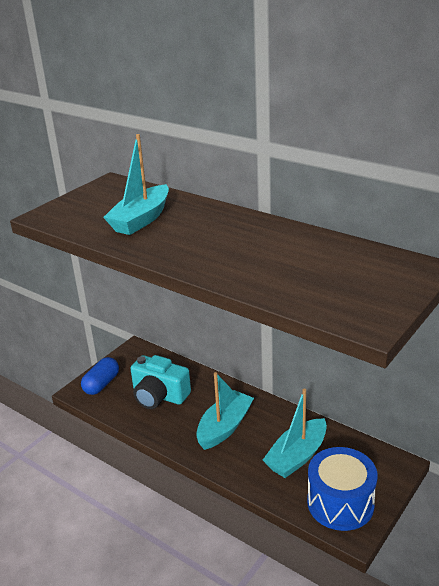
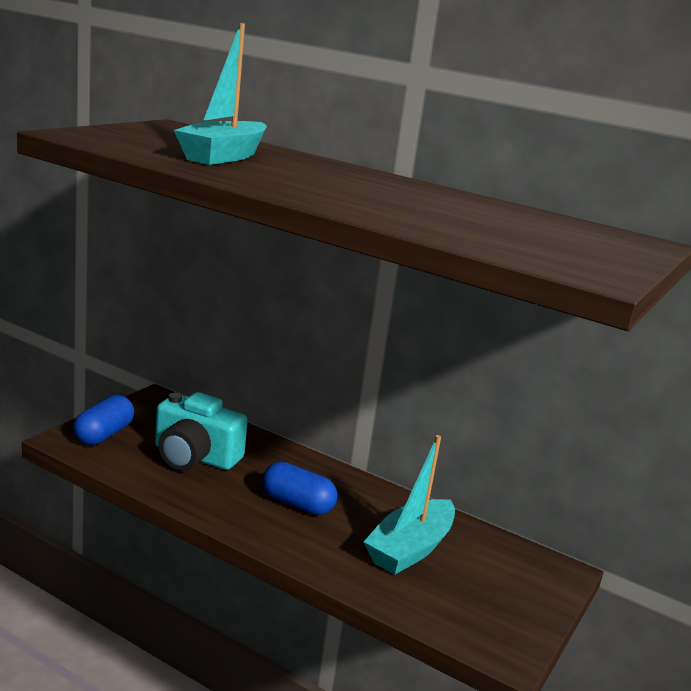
camera: 10 degrees left, 10 degrees down
(224, 427) = (297, 504): turquoise boat -> blue capsule
(340, 503) = (482, 613): blue drum -> none

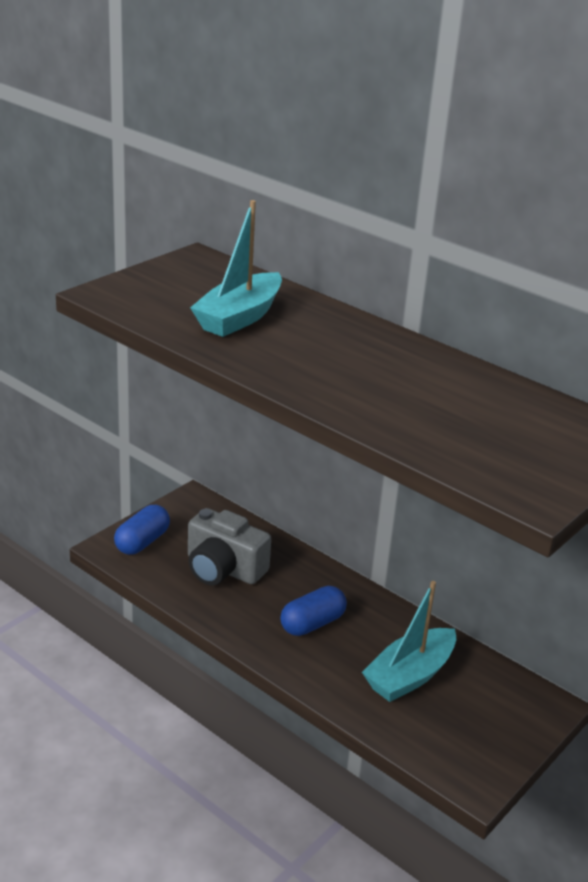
camera: 10 degrees right, 10 degrees up
(194, 457) = (223, 568): turquoise camera -> grey camera
(297, 504) = (312, 623): blue capsule -> blue capsule turned 75 degrees counterclockwise

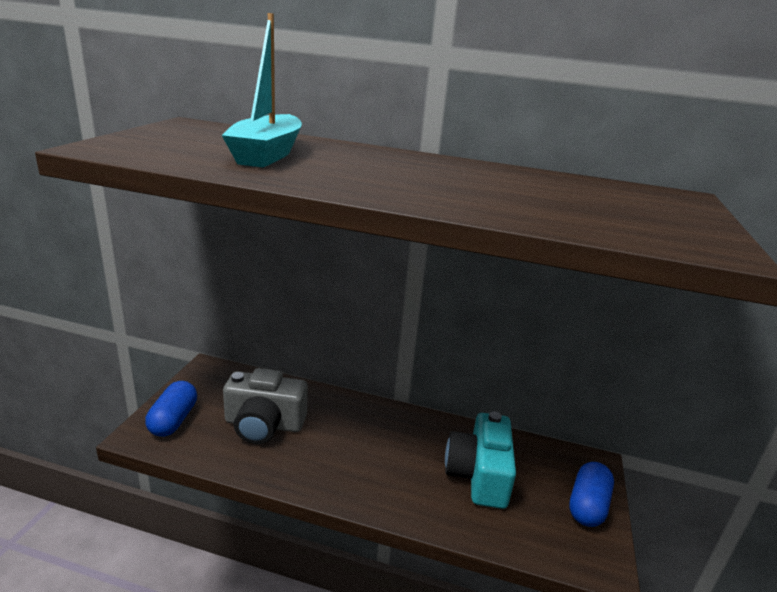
camera: 25 degrees left, 5 degrees down
(312, 623) = (370, 453): blue capsule -> blue capsule (587, 506)
(409, 675) = (478, 475): turquoise boat -> turquoise camera

